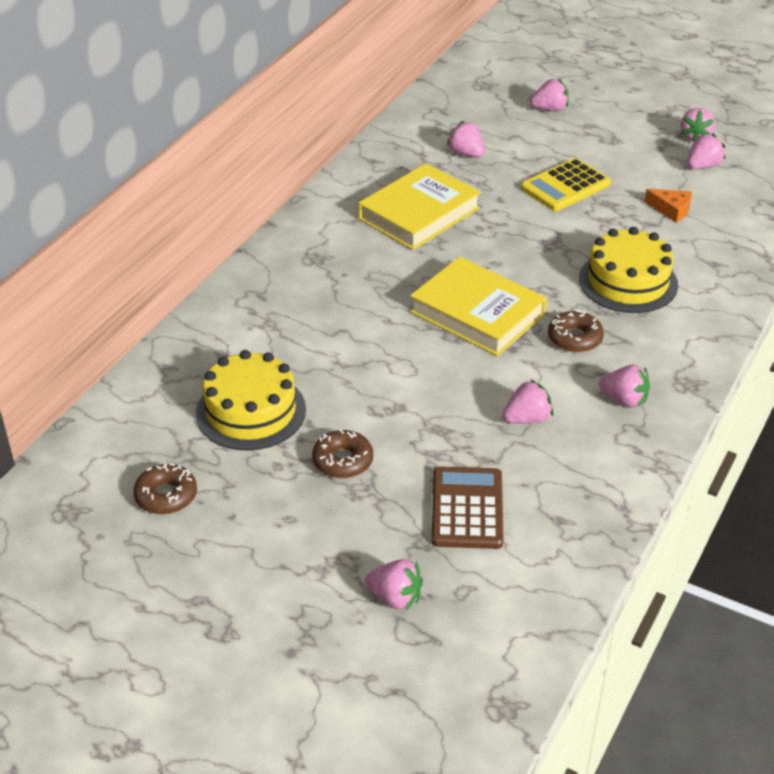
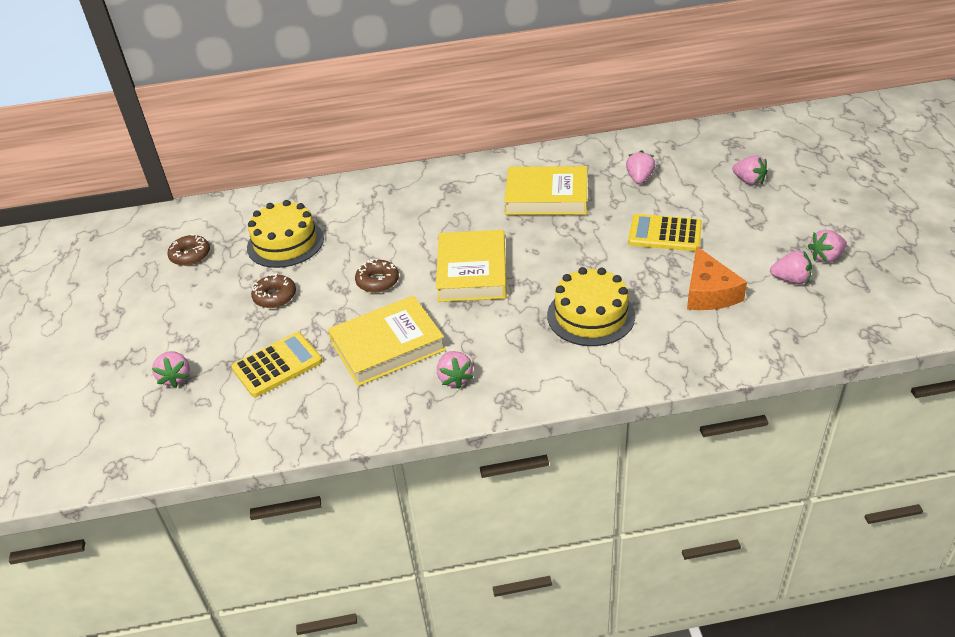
camera: 55 degrees right, 0 degrees up
(467, 508) = (277, 365): brown calculator -> yellow calculator
(527, 419) = (387, 346): pink strawberry -> yellow book
(575, 338) = (495, 324): brown donut -> brown donut (377, 281)
(671, 210) = (709, 292): orange cheese -> orange cheese, size x1.68

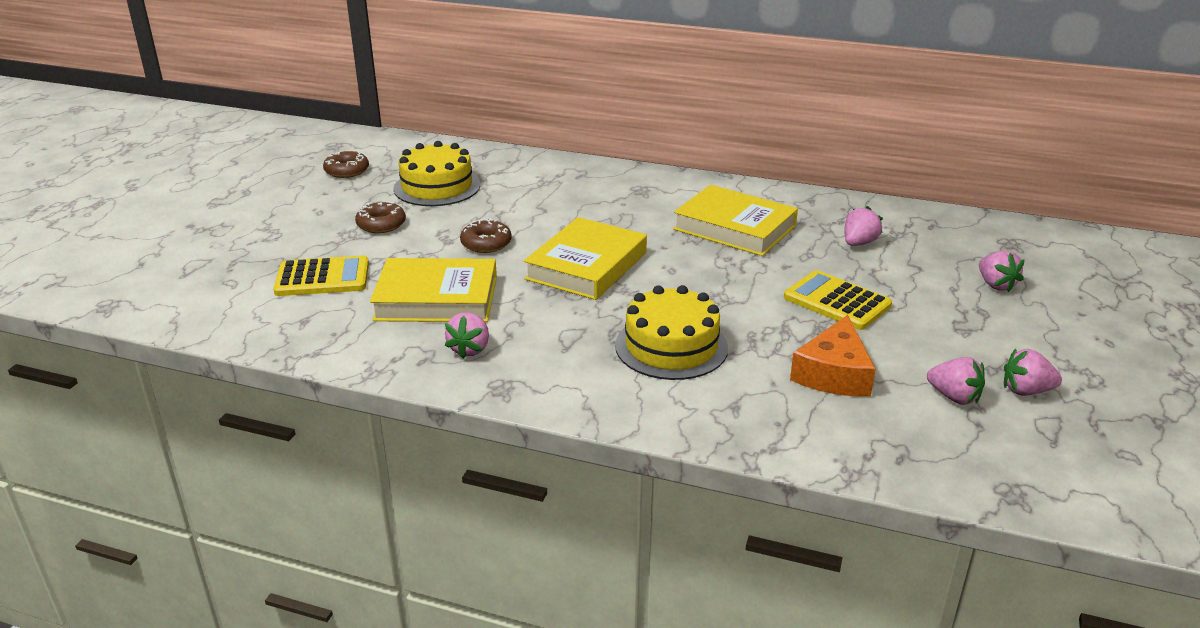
camera: 25 degrees right, 10 degrees down
(175, 377) = (230, 256): pink strawberry -> none

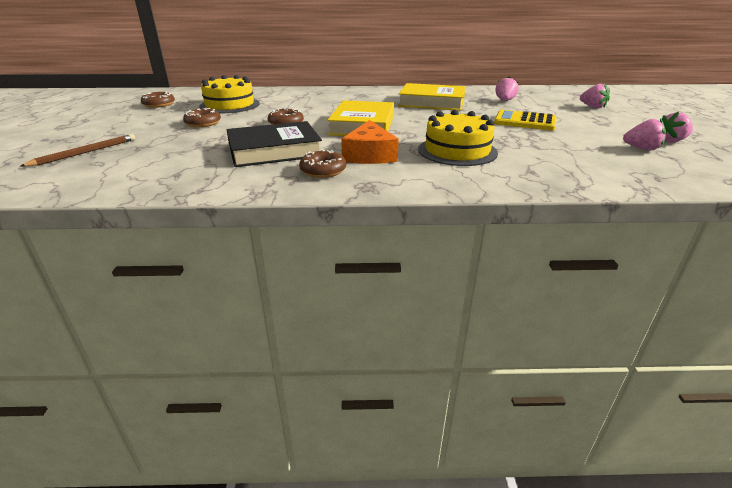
camera: 20 degrees left, 0 degrees up
(224, 260) = (85, 152): none -> brown pencil
(322, 278) = (176, 151): yellow calculator -> none
(436, 298) = (274, 150): yellow book -> black book
(470, 349) = (323, 171): pink strawberry -> brown donut
(833, 373) = (565, 149): orange cheese -> orange cheese (369, 155)

